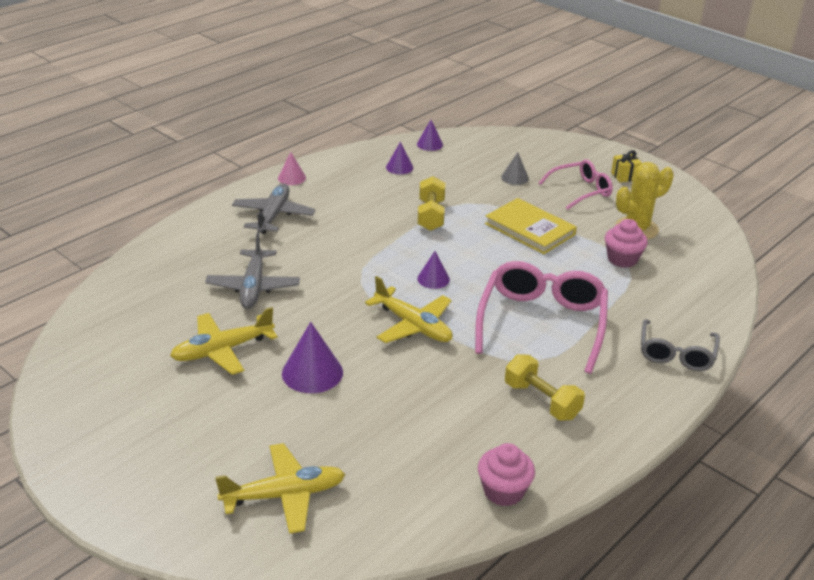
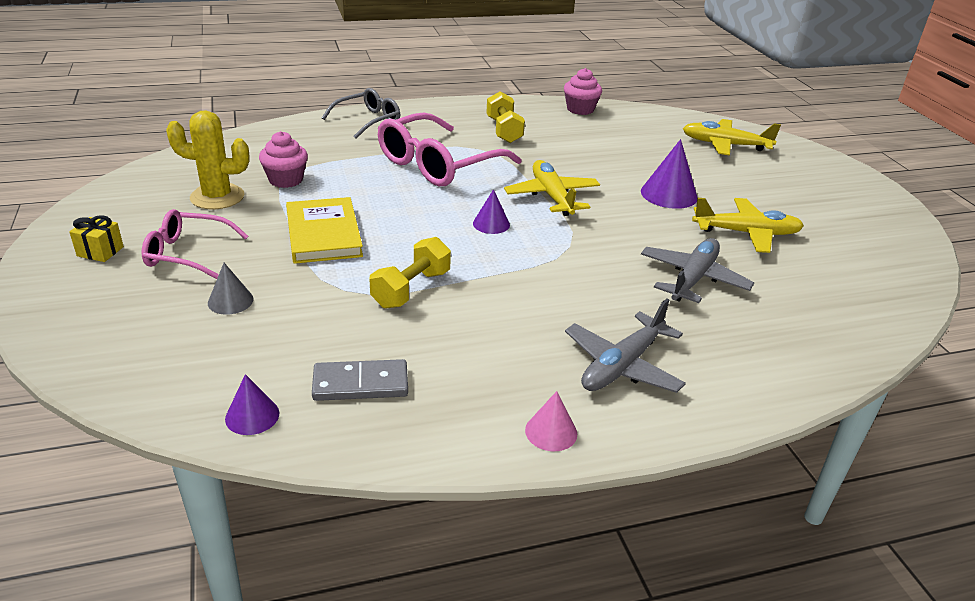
camera: 150 degrees left, 0 degrees up
(399, 167) = (360, 384): purple cone -> grey domino

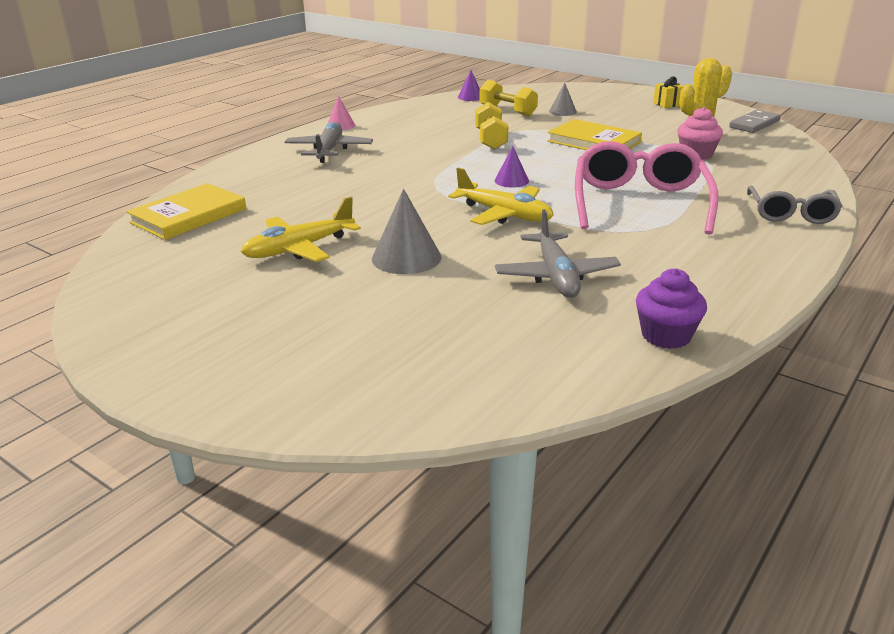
camera: 145 degrees right, 5 degrees down
(187, 254) = (631, 115): pink glasses -> none
(360, 384) = (446, 112): grey domino -> grey domino (754, 124)
(504, 130) = (670, 259): yellow dumbbell -> yellow dumbbell (507, 111)
(580, 109) = (666, 336): pink cupcake -> purple cupcake
(669, 194) = (406, 257): purple cone -> grey cone
(693, 279) = (321, 200): grey plane -> grey plane (556, 276)
(725, 145) = (406, 362): yellow plane -> none
(843, 315) = (189, 216): none -> yellow book

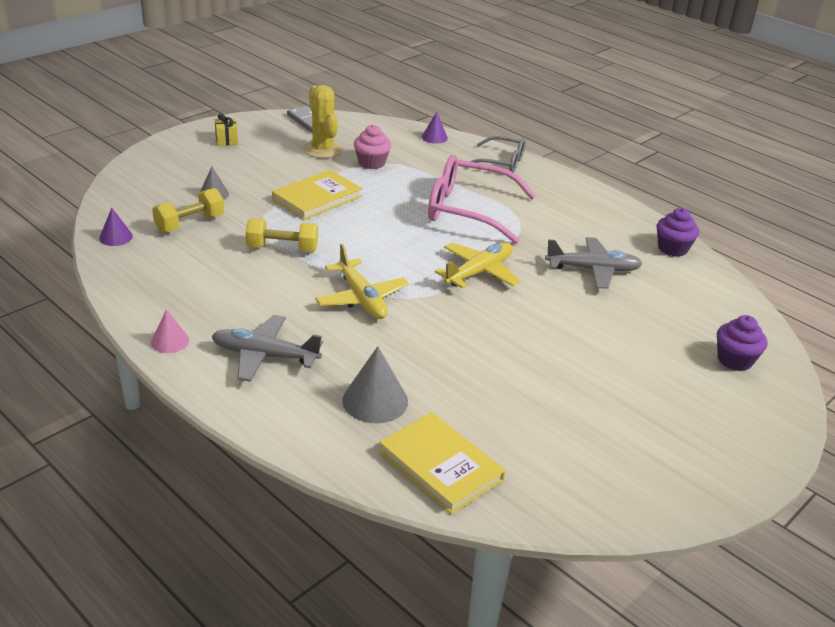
camera: 85 degrees left, 5 degrees up
(299, 248) = (535, 388): yellow plane -> yellow plane (361, 298)
(380, 376) = (734, 360): none -> purple cupcake
(406, 257) = (558, 331): grey cone -> grey cone (375, 401)
(511, 181) = (402, 256): purple cone -> purple cone (434, 137)

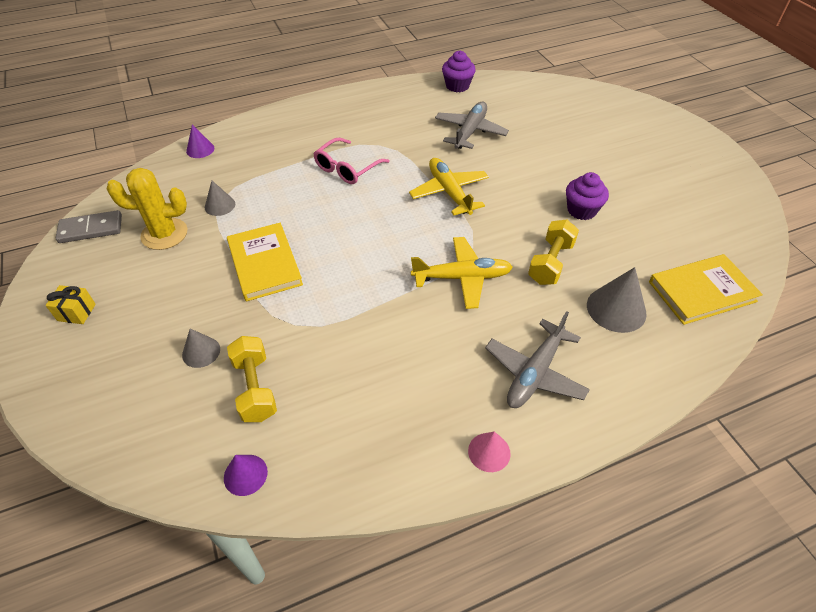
camera: 65 degrees left, 15 degrees up
(282, 248) = (350, 315): yellow dumbbell -> yellow dumbbell (550, 263)
(371, 163) = (220, 205): pink cupcake -> grey cone
(468, 210) = (347, 168): pink glasses -> pink glasses, size x0.60
(501, 162) = (277, 124): grey glasses -> none
(734, 360) = (599, 110): purple cupcake -> purple cupcake (581, 210)

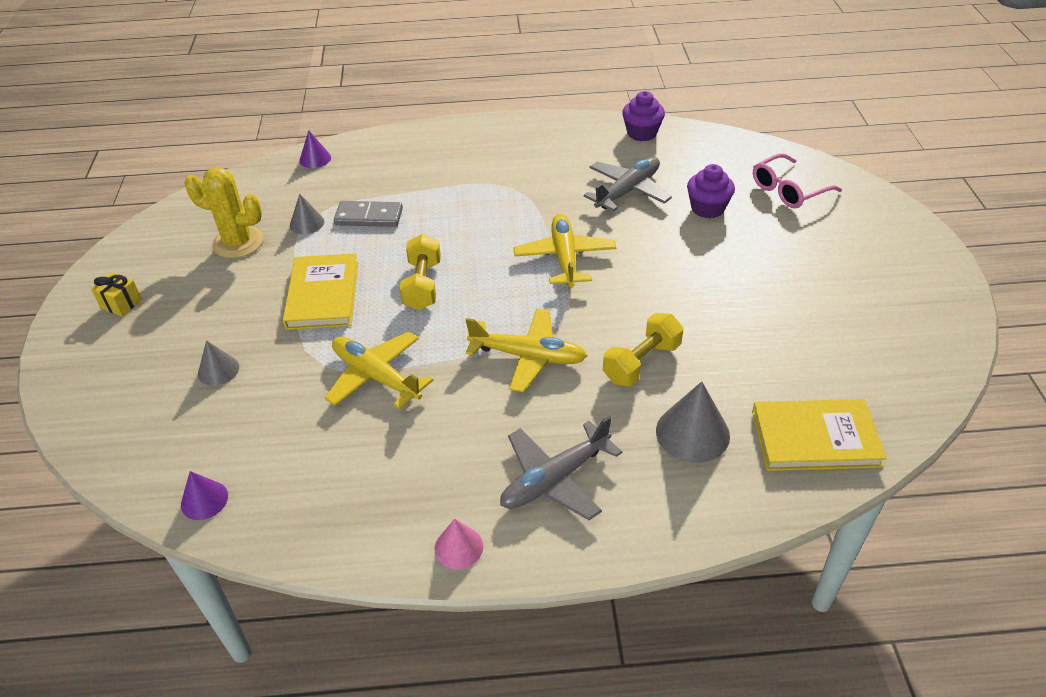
camera: 20 degrees right, 5 degrees down
(91, 229) = (170, 223): grey domino -> grey domino (369, 217)
(255, 388) = (253, 419): yellow dumbbell -> yellow dumbbell (423, 285)
(346, 323) = (376, 376): none -> yellow plane
(347, 168) = (461, 208): pink glasses -> pink glasses (788, 190)
(581, 210) = (715, 310): purple cupcake -> purple cupcake (707, 208)

